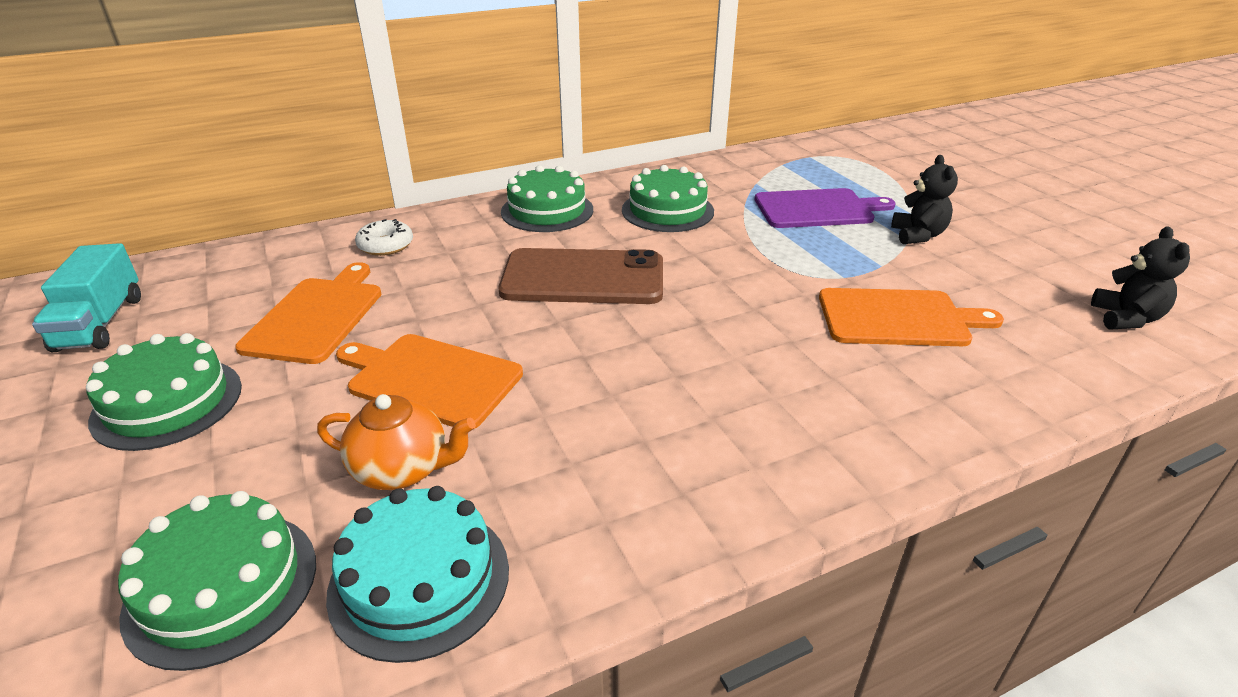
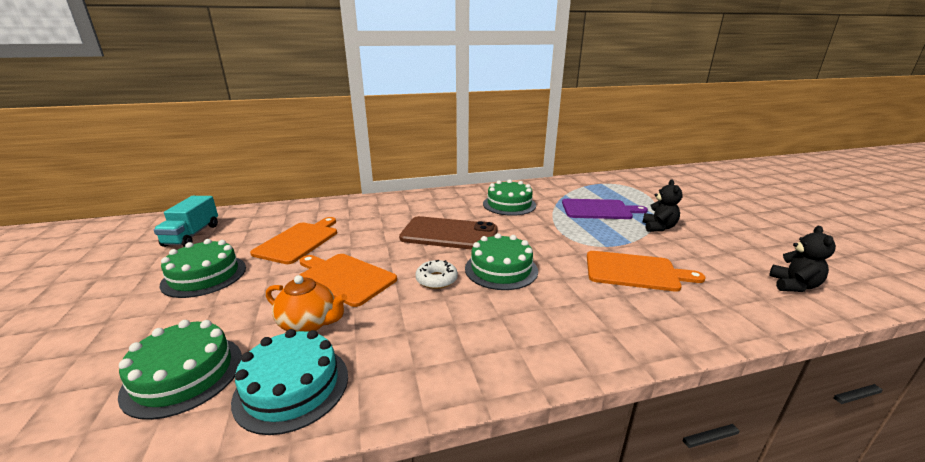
camera: 10 degrees right, 10 degrees down
(385, 245) = (349, 210): white donut -> white donut (436, 280)
(547, 211) = (441, 200): green cake -> green cake (501, 269)

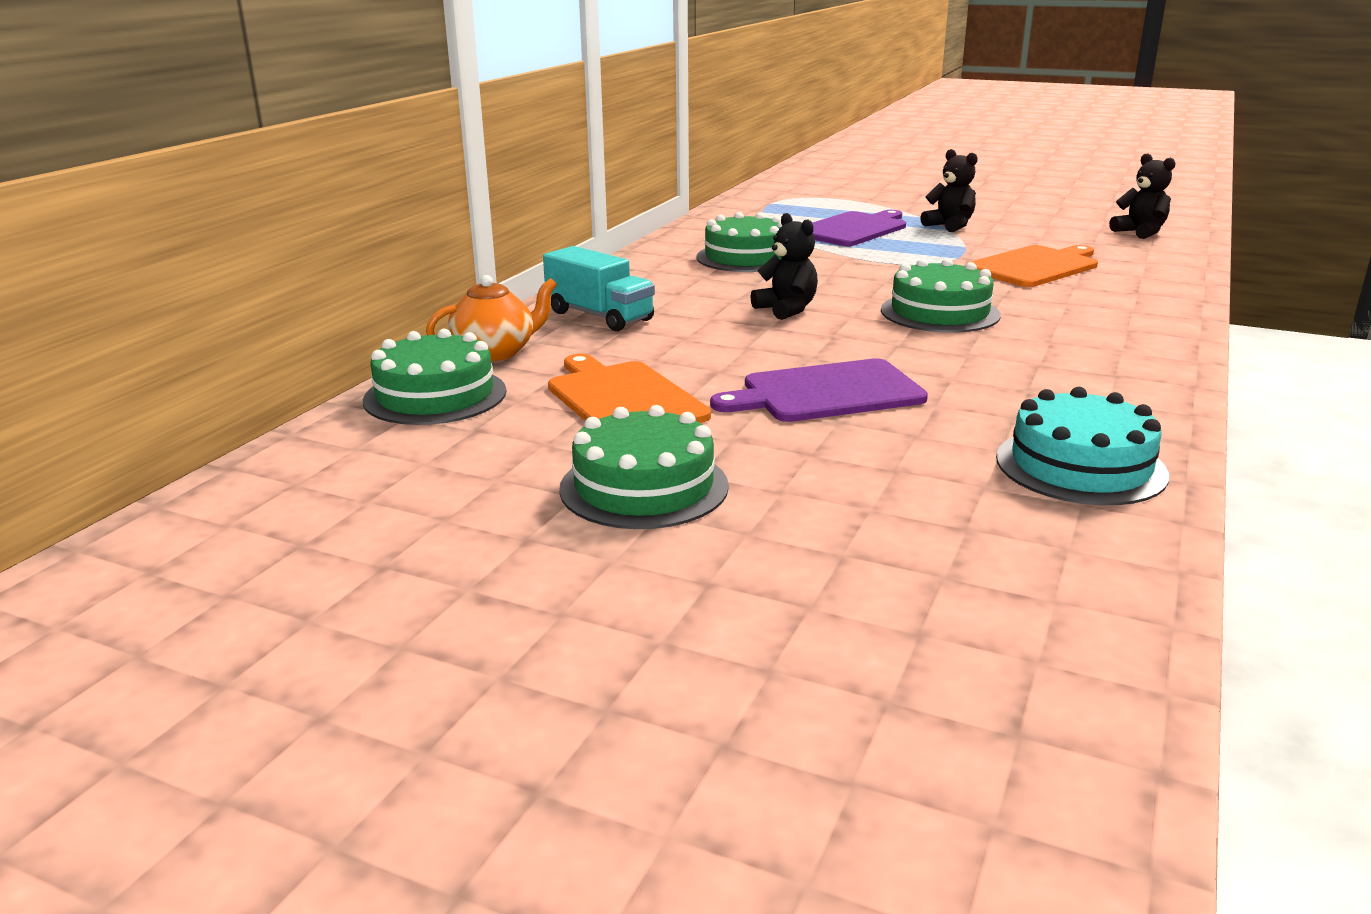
camera: 50 degrees left, 0 degrees up
(184, 374) = (977, 527): green cake -> green cake (435, 395)
(192, 235) = (395, 481): turquoise truck -> turquoise truck (599, 316)
(309, 324) = (936, 435): orange teapot -> orange teapot (496, 352)
(344, 278) = (826, 393): orange cutting board -> purple cutting board
(436, 280) = (917, 347): white donut -> none
(449, 234) = (786, 309): brown phone -> black teddy bear

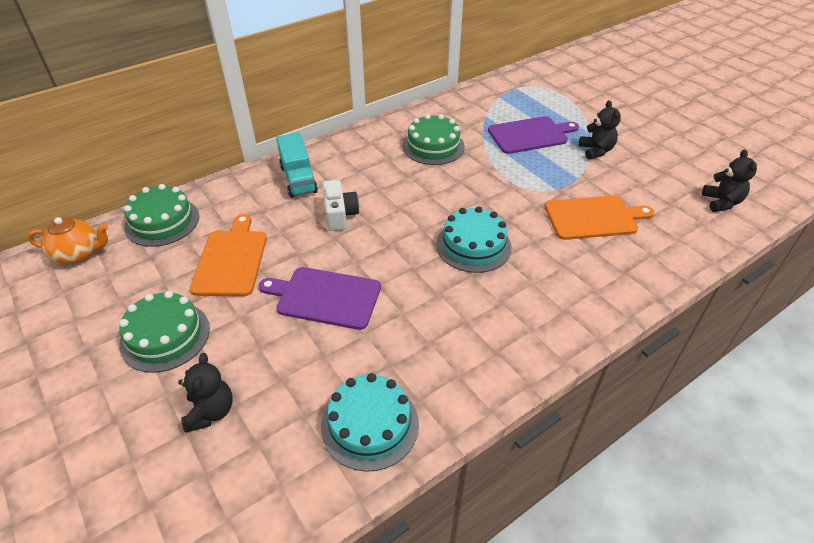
camera: 30 degrees right, 20 degrees up
(496, 352) = (221, 194): orange teapot -> orange teapot (78, 254)
(718, 329) = (339, 214): none -> white camera
(786, 309) = (394, 209): black teddy bear -> black teddy bear (211, 412)
(939, 312) = (473, 245): green cake -> turquoise cake

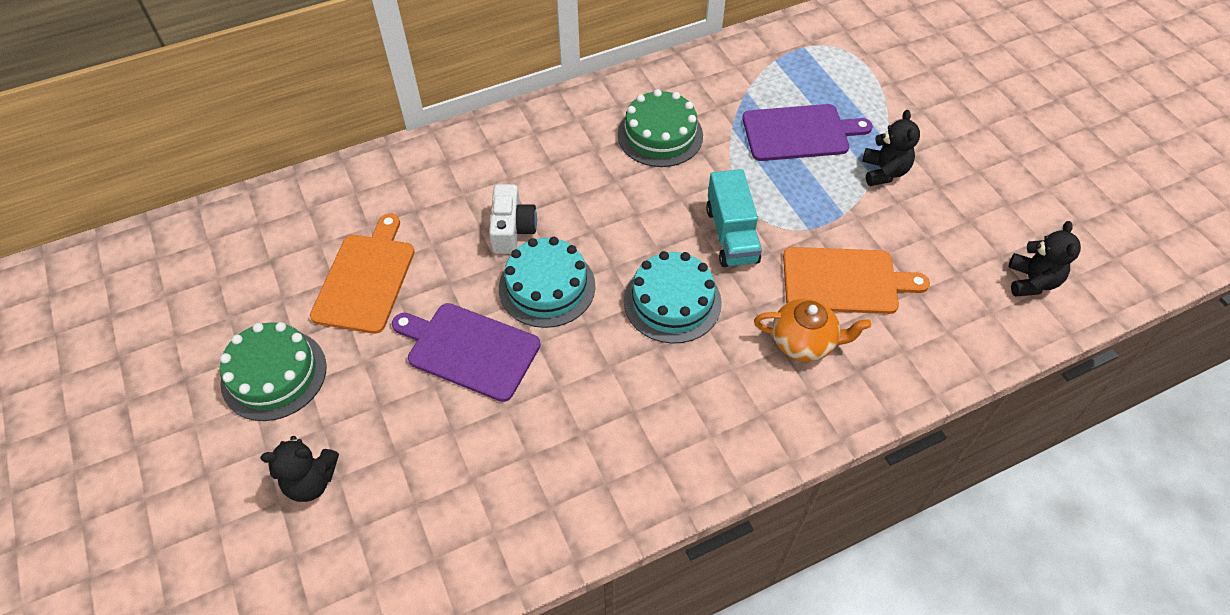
camera: 10 degrees right, 10 degrees up
(78, 254) = (187, 244): orange teapot -> orange teapot (804, 342)
(162, 221) = (291, 210): green cake -> none
(211, 412) = (311, 481): black teddy bear -> black teddy bear turned 75 degrees clockwise
(298, 179) = (470, 167): turquoise truck -> turquoise truck (731, 235)
(370, 425) = (486, 528): turquoise cake -> turquoise cake (547, 287)

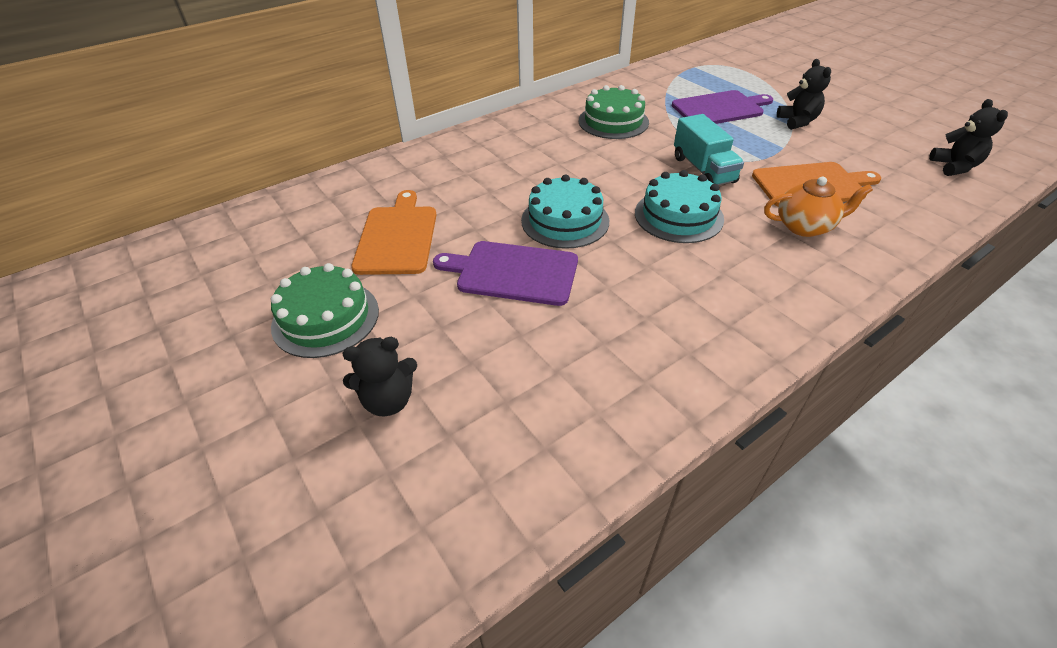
camera: 10 degrees left, 10 degrees down
(512, 229) = (518, 189): white camera -> none

